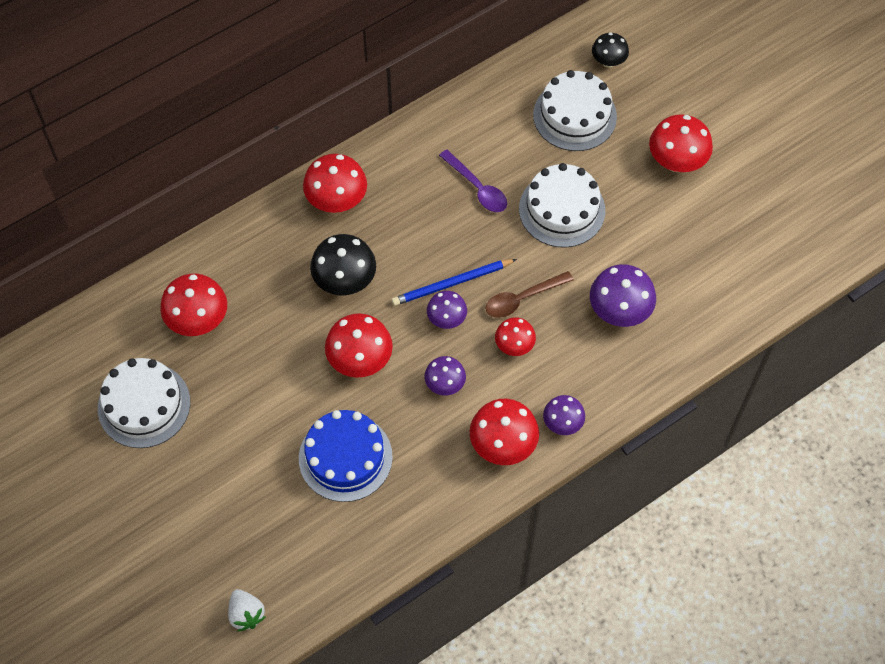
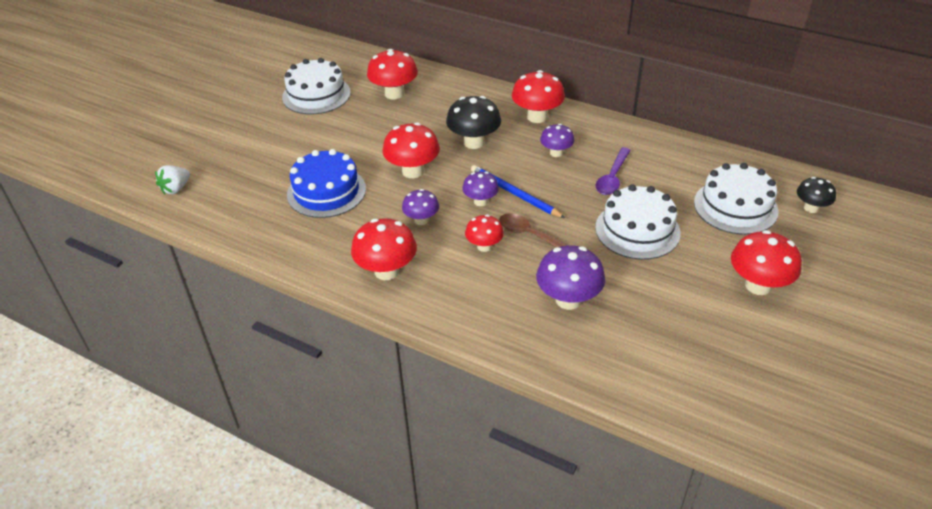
camera: 65 degrees right, 20 degrees down
(562, 423) = (430, 301): purple mushroom -> purple mushroom (556, 153)

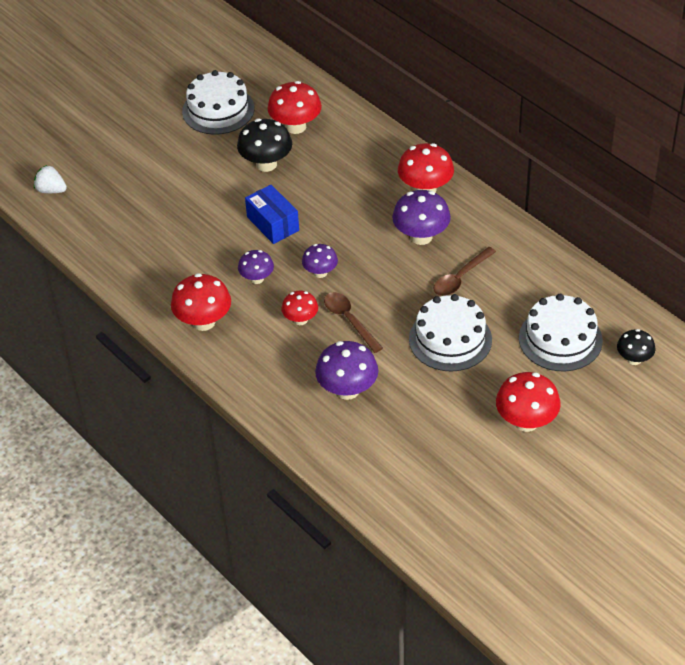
camera: 20 degrees right, 5 degrees up
(176, 189) = (51, 190): white strawberry -> white strawberry turned 60 degrees clockwise
(326, 191) = (184, 226): blue cake -> none
(413, 171) = (273, 224): red mushroom -> blue box
(474, 142) = (347, 205): black mushroom -> black mushroom (266, 164)
(514, 193) = (356, 272): blue pencil -> none
(556, 153) = (421, 236): purple mushroom -> purple mushroom, size x1.63
(612, 177) = (460, 278): purple spoon -> brown spoon

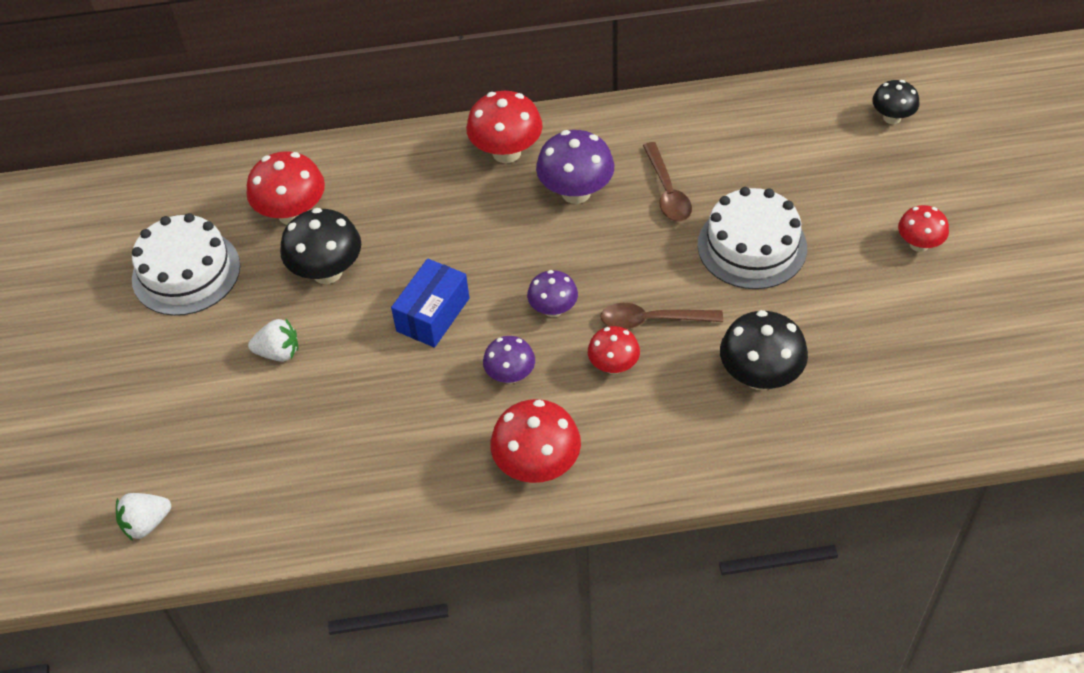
camera: 55 degrees left, 5 degrees up
(195, 177) = (278, 352): none -> white strawberry
(273, 224) = (433, 315): blue box -> blue box turned 60 degrees counterclockwise
(347, 390) = (760, 376): purple mushroom -> black mushroom
(526, 422) = (919, 244): red mushroom -> red mushroom, size x0.61
(560, 339) = (821, 158): white cake -> none

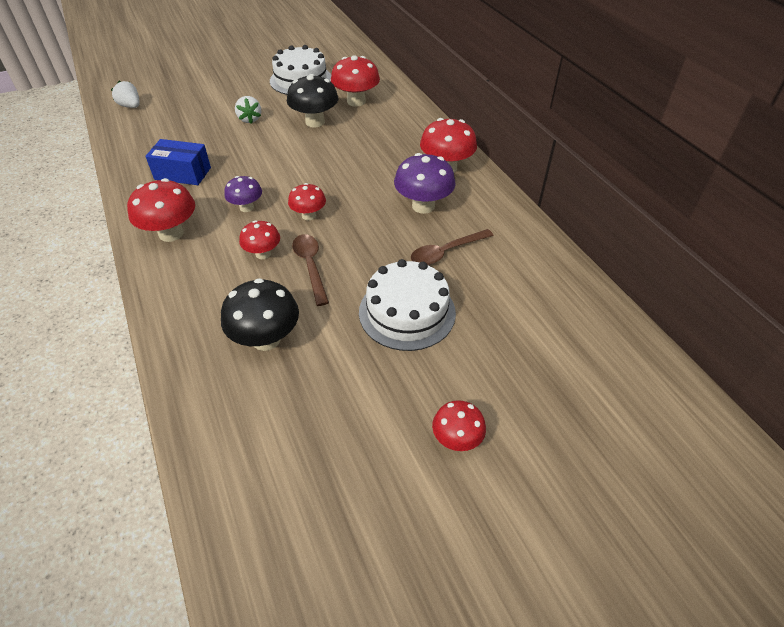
camera: 70 degrees right, 5 degrees down
(433, 315) = (291, 166): blue box -> blue box (182, 173)
(553, 309) = (309, 215): purple mushroom -> red mushroom
(892, 118) = (621, 393): black mushroom -> none

